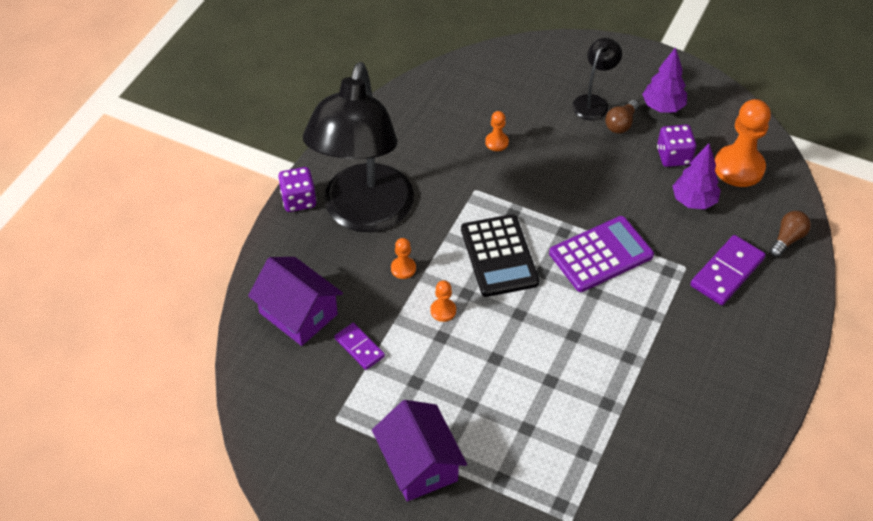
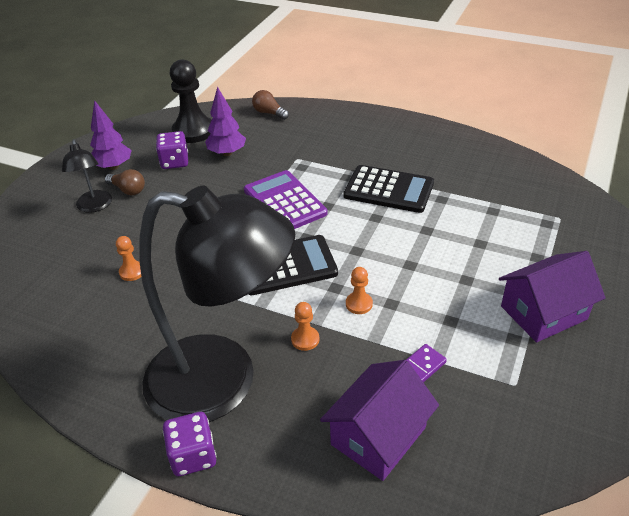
camera: 90 degrees left, 10 degrees down
(593, 102) = (94, 206): black lamp -> black lamp turned 135 degrees counterclockwise
(624, 352) = (388, 190): none -> black calculator
(727, 272) = (302, 140): purple domino -> none
(739, 167) = (193, 131): orange pawn -> black pawn

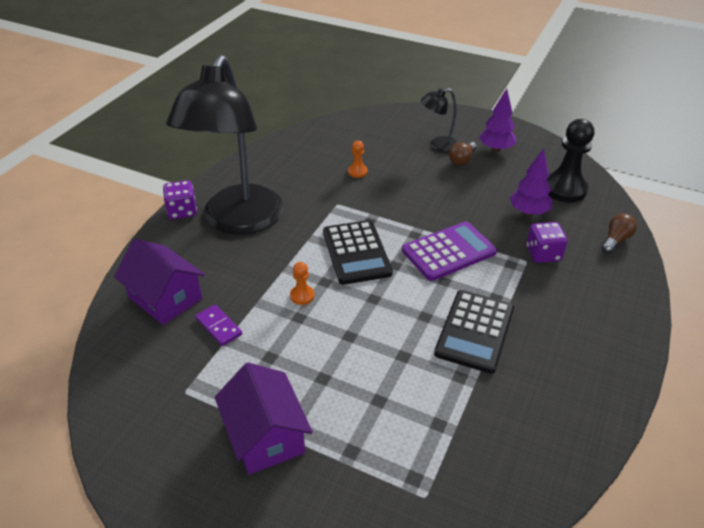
camera: 90 degrees right, 0 degrees up
(174, 162) = (508, 181): purple dice -> purple dice (543, 254)
(305, 339) = (268, 262): orange pawn -> none

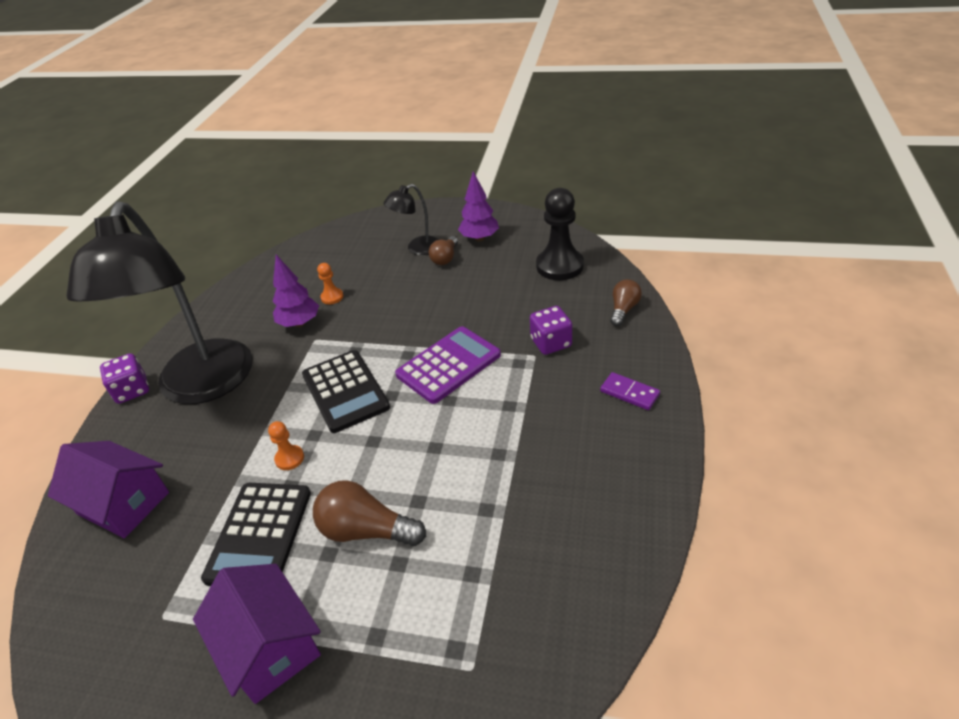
camera: 10 degrees left, 0 degrees up
(219, 327) = (194, 522): purple domino -> purple domino (629, 393)
(356, 368) = (366, 530): none -> brown light bulb
(474, 331) = (493, 450): black calculator -> black calculator (259, 535)
(528, 212) = (526, 300): purple tree -> purple tree (300, 323)

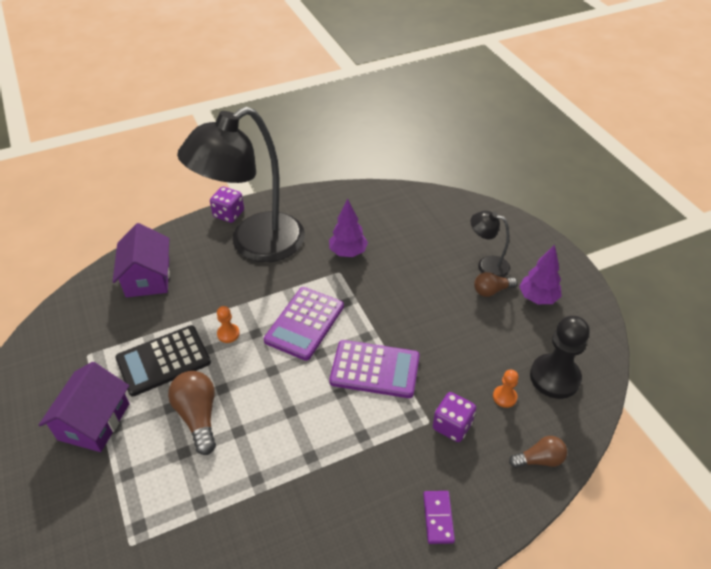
camera: 50 degrees right, 5 degrees up
(332, 297) = (388, 251): orange pawn -> orange pawn (504, 397)
(345, 391) = (304, 323): black calculator -> purple calculator

